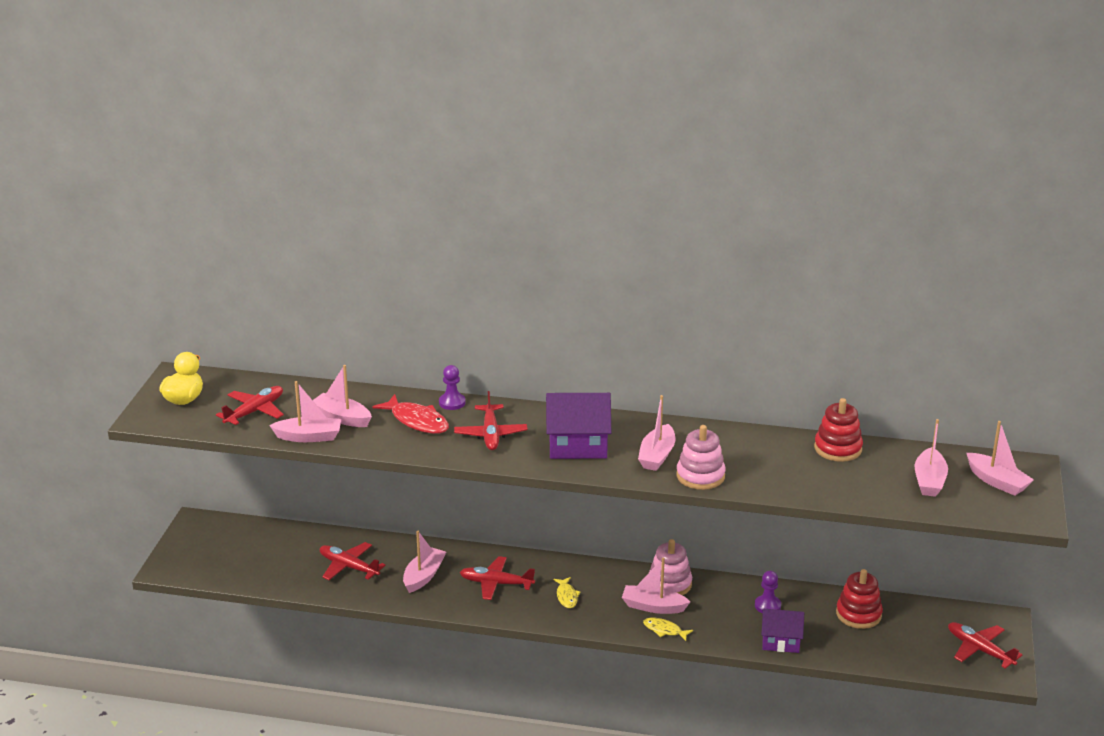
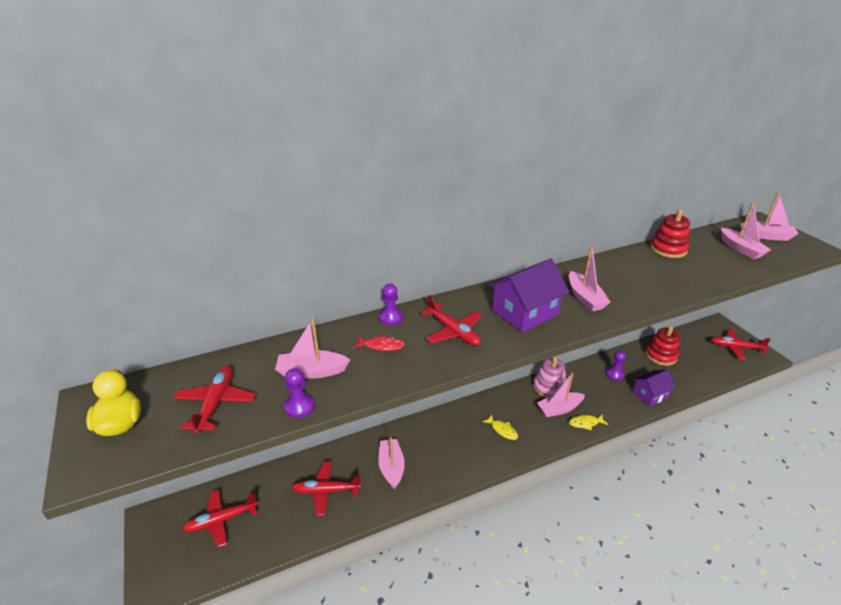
camera: 35 degrees left, 5 degrees up
(309, 437) = (299, 406): pink boat -> purple pawn
(417, 421) = (381, 346): red fish -> red fish, size x0.58
(496, 583) = (448, 445): red plane -> red plane (221, 520)
(700, 476) = (631, 301): pink stacking toy -> none

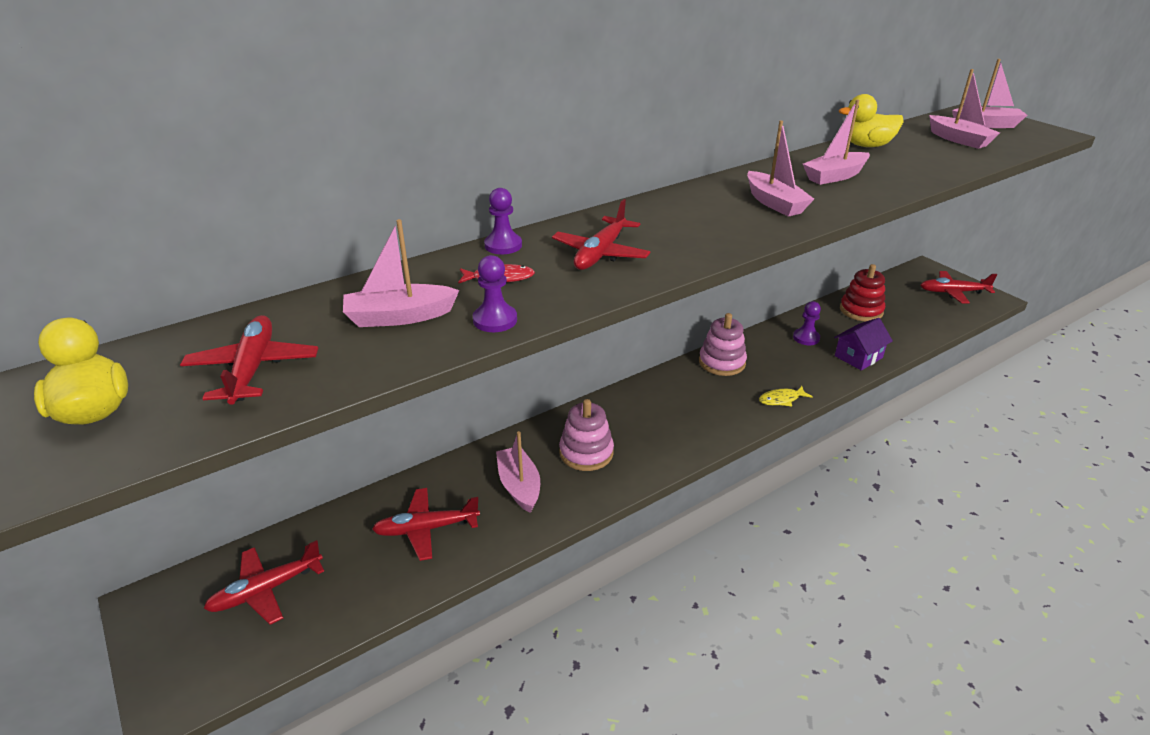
camera: 10 degrees left, 0 degrees up
(299, 406) = (392, 359): purple pawn -> purple pawn (495, 320)
(440, 447) = (586, 453): none -> pink stacking toy
(453, 331) = (601, 253): red plane -> red plane turned 75 degrees clockwise
(502, 430) = (669, 421): yellow fish -> none
(525, 312) = (697, 225): purple house -> none
(559, 409) = (742, 386): pink boat -> pink boat (834, 176)
(668, 249) = (866, 146): red stacking toy -> yellow duck

